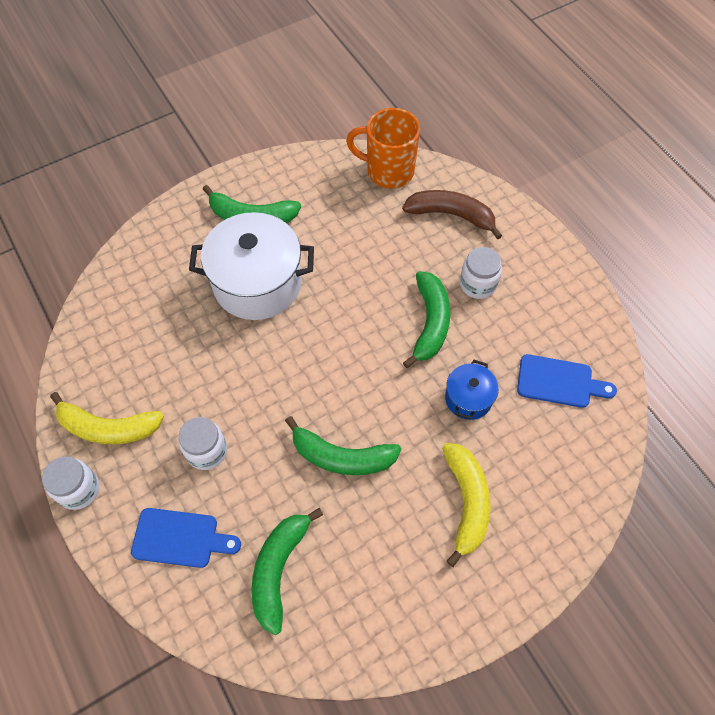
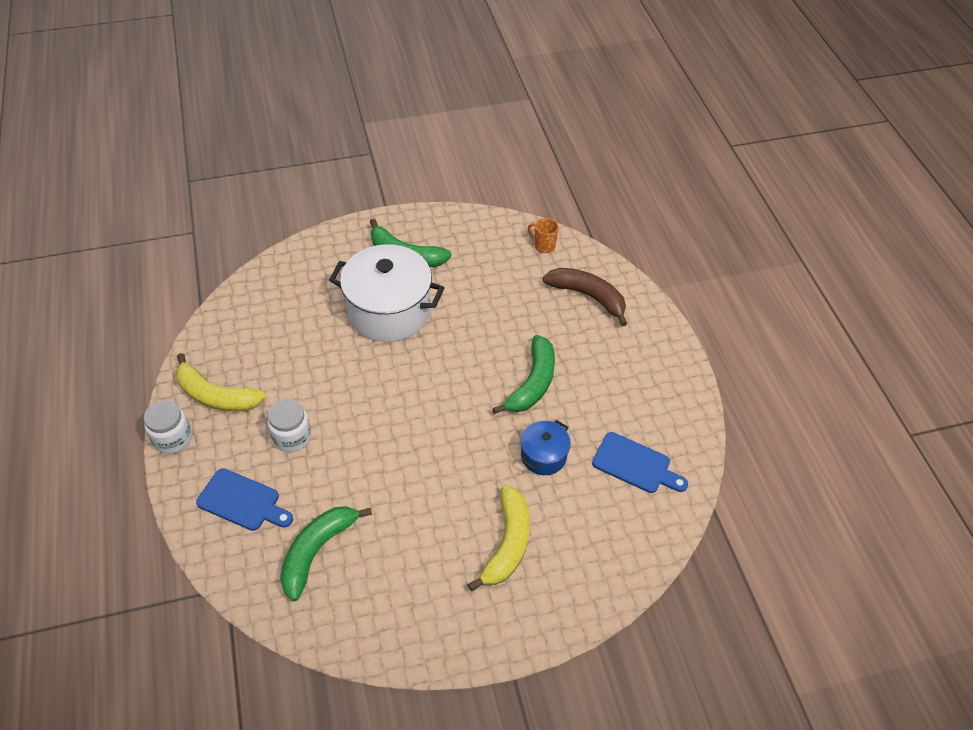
camera: 15 degrees right, 10 degrees down
(341, 456) = (408, 474): green banana -> none
(388, 171) = (543, 245): orange mug -> orange mug, size x0.48
(477, 284) = (590, 361): white jar -> none

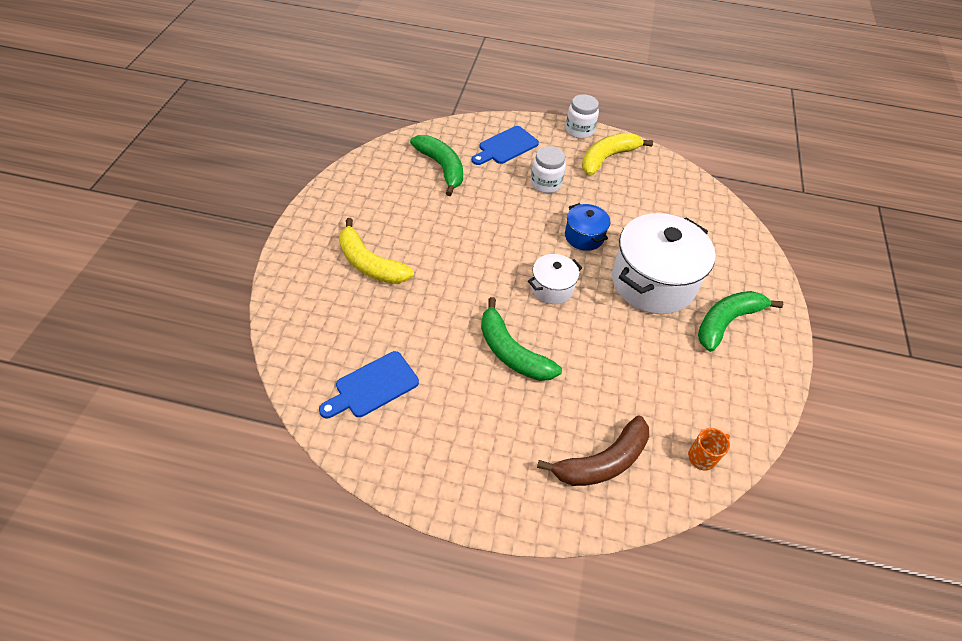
camera: 115 degrees right, 0 degrees up
(442, 380) = (552, 288): none -> white pot
(543, 456) = (429, 322): blue pot -> blue pot (584, 236)

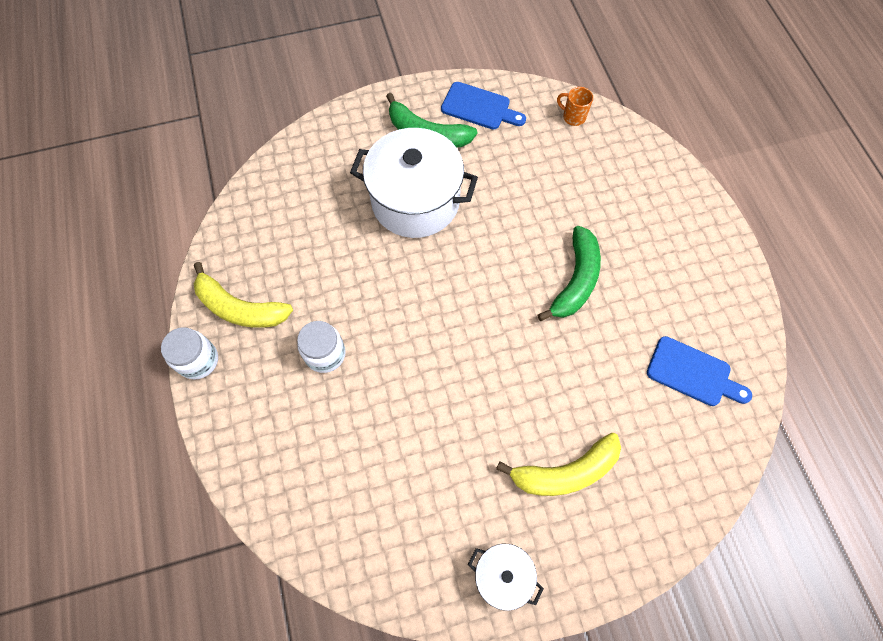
camera: 115 degrees left, 15 degrees up
(370, 263) = (565, 472): yellow banana -> yellow banana turned 60 degrees clockwise
(442, 167) = (363, 488): green banana -> none
(506, 147) = (279, 432): blue cutting board -> blue cutting board (479, 107)
(552, 288) = (479, 280): white pot -> white pot (502, 575)
(584, 236) = (389, 281): blue pot -> none
(602, 462) = (626, 175): brown banana -> none

